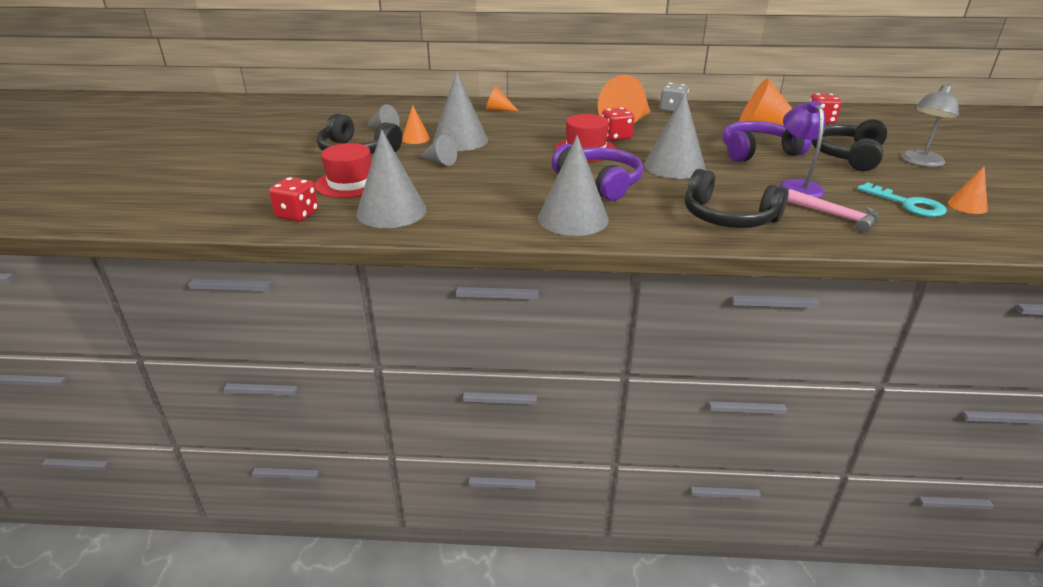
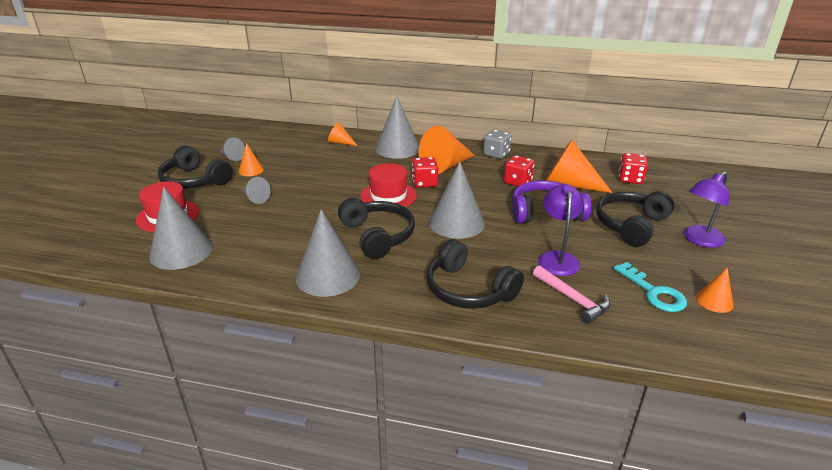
camera: 10 degrees right, 0 degrees up
(297, 214) = (105, 246): red dice -> red dice (517, 182)
(460, 140) = (287, 175): grey cone -> grey cone (397, 148)
(600, 182) = (377, 236): purple headphones -> black headphones
(920, 162) = (699, 240): grey lamp -> purple lamp

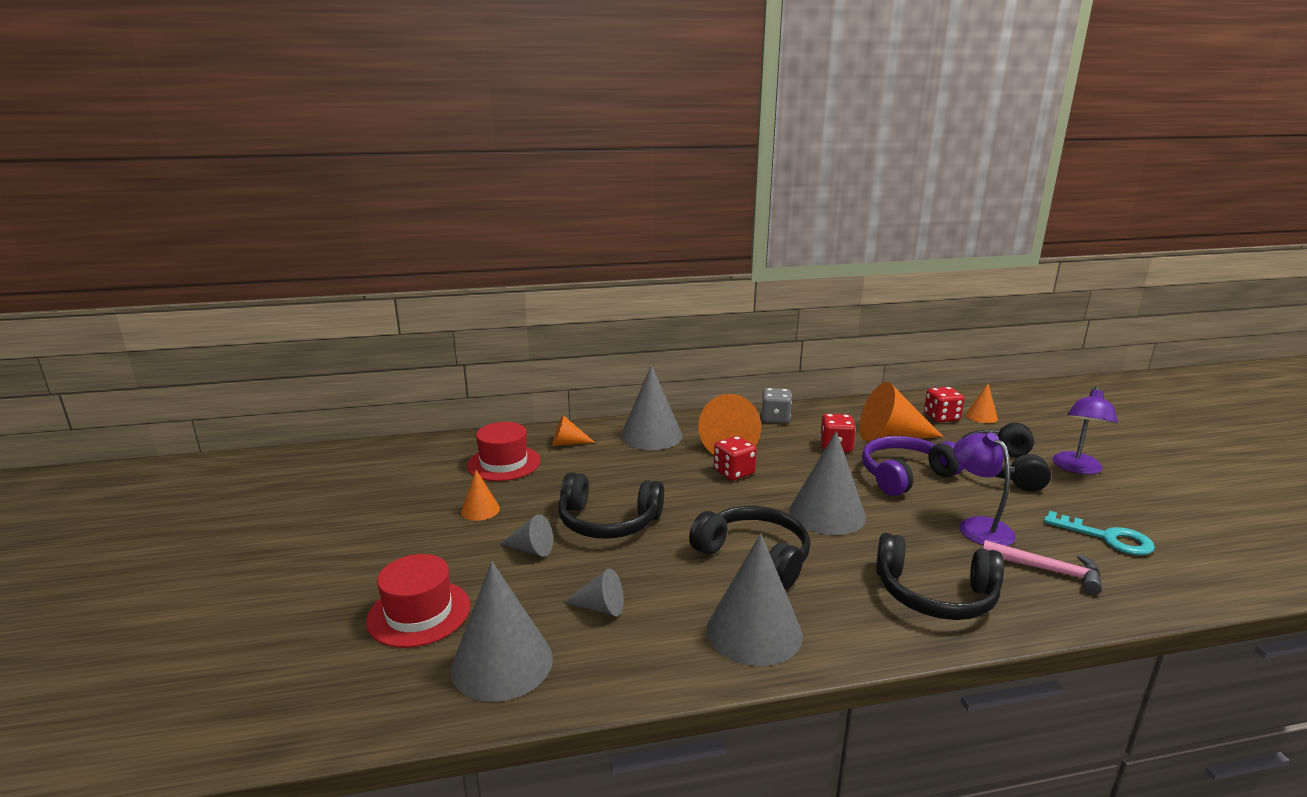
camera: 25 degrees left, 10 degrees down
(194, 180) = (405, 546): black headphones -> black headphones (608, 521)
(232, 157) = (429, 497): grey cone -> grey cone (600, 607)
(388, 196) = (708, 500): red hat -> red hat (504, 463)
(714, 301) = (1165, 530): orange cone -> orange cone (981, 416)

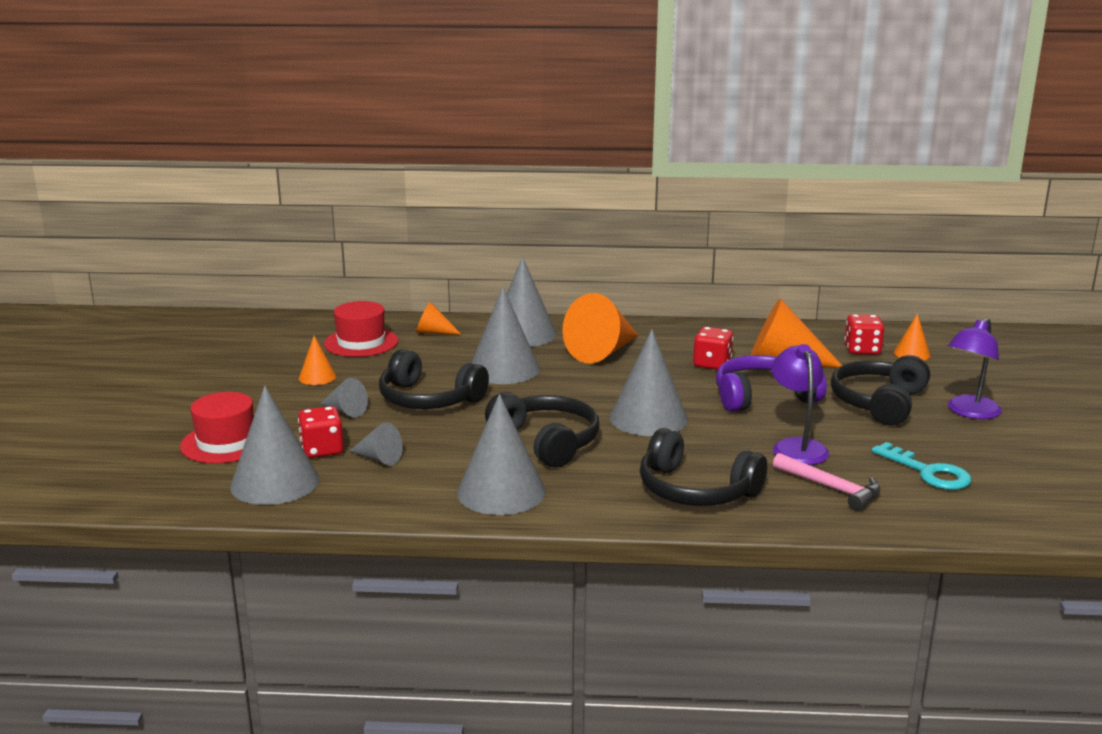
camera: 15 degrees right, 0 degrees up
(658, 476) = (504, 369): none -> grey cone
(734, 472) = (582, 374): red dice -> red dice (322, 450)
(775, 418) = (669, 332): grey dice -> none

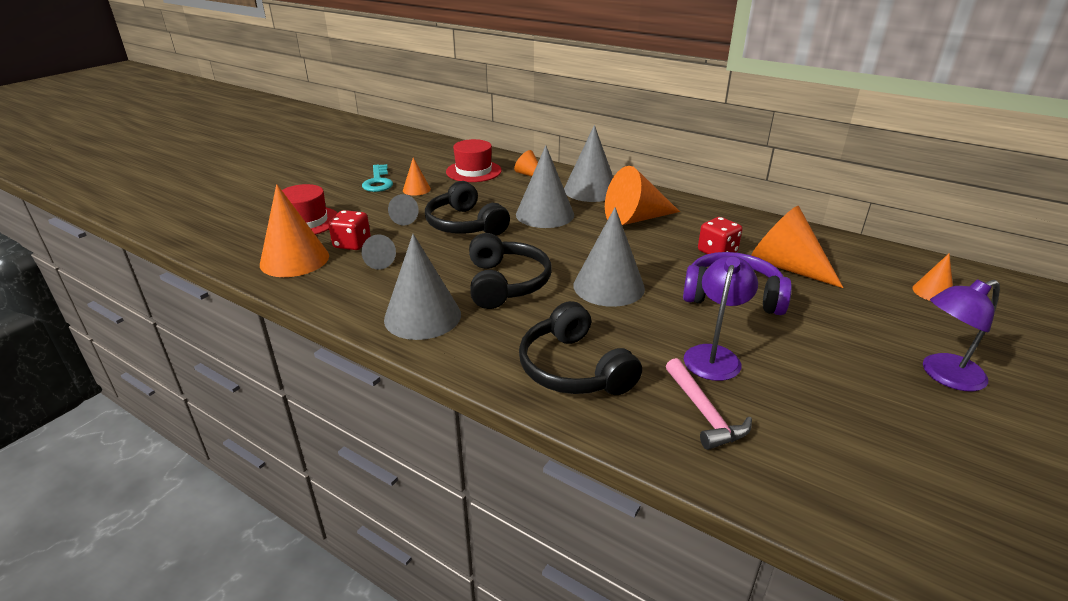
camera: 30 degrees right, 10 degrees up
(275, 482) = (294, 260): grey cone -> orange cone
(862, 350) = (880, 275): red dice -> none
(879, 403) = (846, 334): black headphones -> none
(928, 472) = (829, 431): turquoise key -> turquoise key (378, 182)

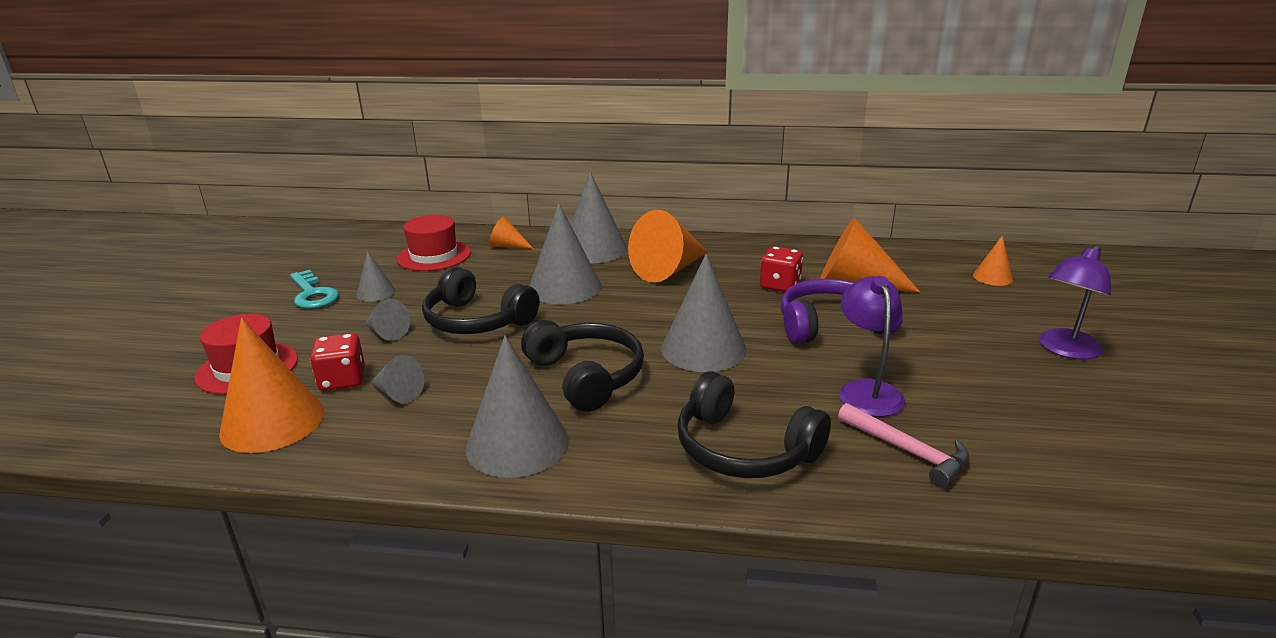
camera: 25 degrees left, 5 degrees down
(416, 189) = (375, 292): orange cone -> grey cone

